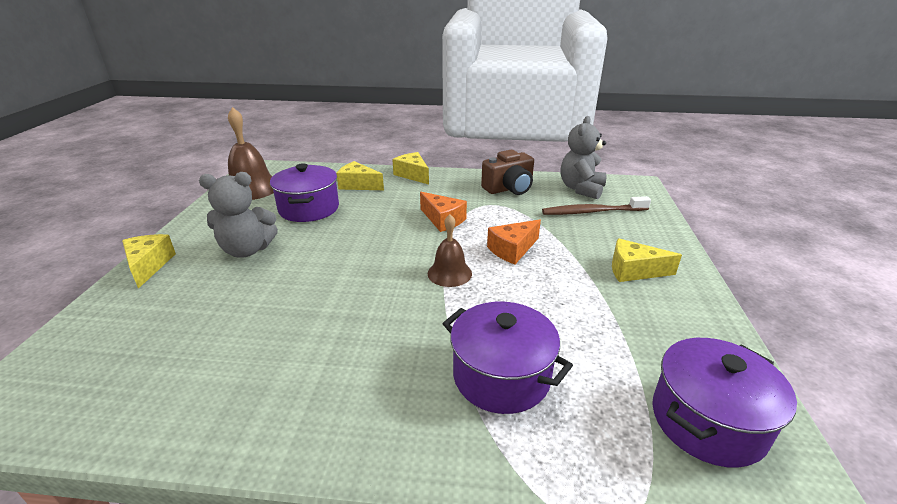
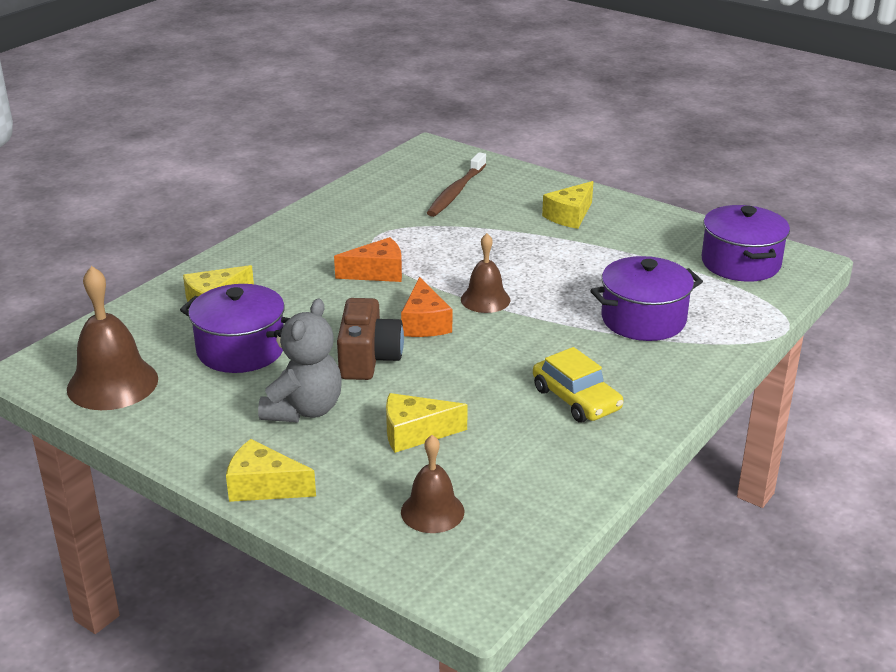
camera: 60 degrees left, 0 degrees up
(118, 348) = (432, 511): none -> brown bell
(321, 376) = (576, 399): none -> yellow car
(412, 175) = (235, 258): yellow cheese -> yellow cheese (415, 433)
(509, 188) = (352, 213): brown camera -> brown camera (368, 359)
(512, 250) = (479, 255): orange cheese -> orange cheese (424, 323)
(581, 189) = (404, 178): grey teddy bear -> none

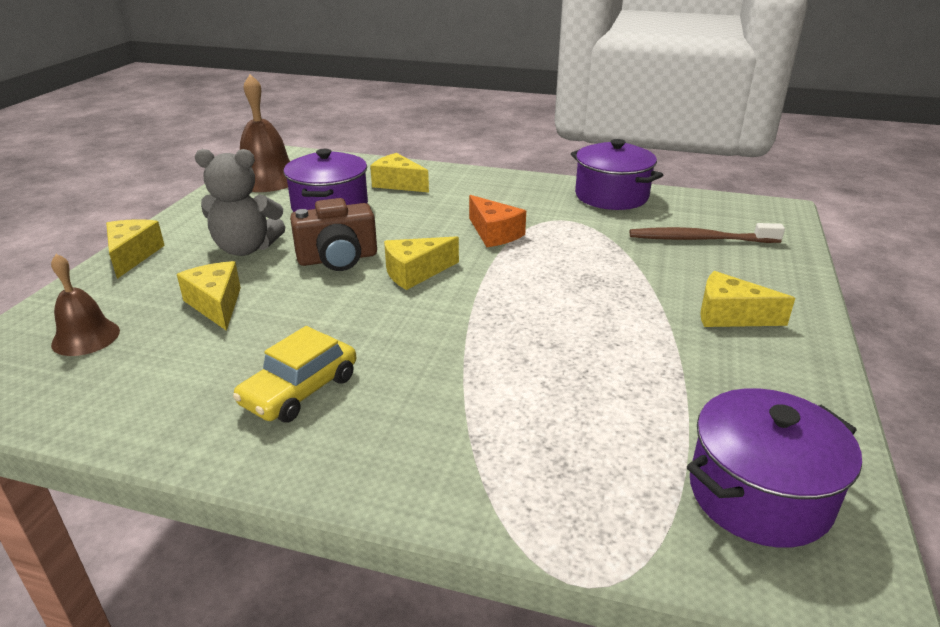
camera: 70 degrees right, 0 degrees up
(424, 323) = (415, 273): orange cheese -> yellow cheese
(485, 299) = (483, 296): brown bell -> none
(643, 319) = (512, 415): purple pot -> purple pot (611, 196)

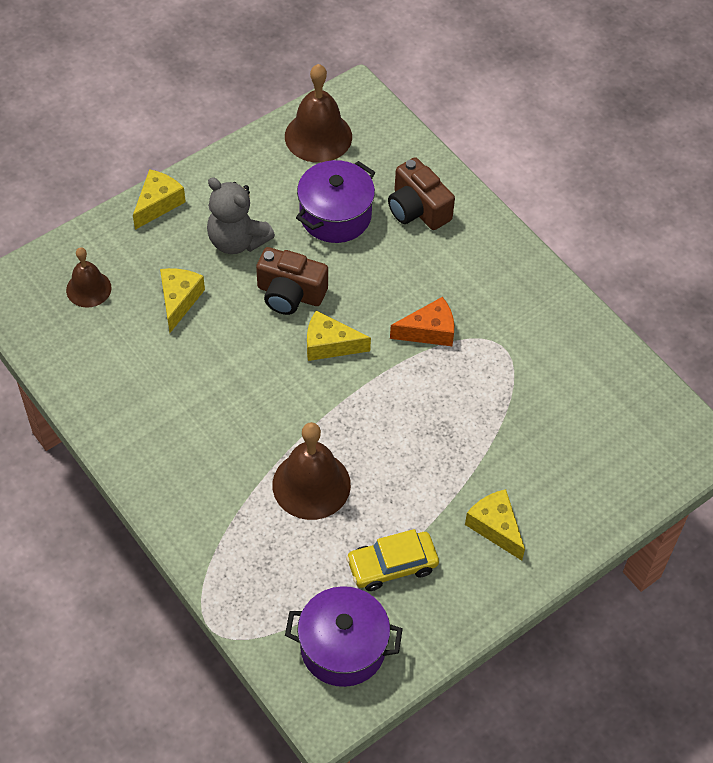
camera: 35 degrees right, 25 degrees up
(300, 390) = (176, 417): yellow car -> yellow car (392, 565)
(398, 184) = (417, 209): yellow cheese -> brown camera
(494, 233) = (429, 331): orange cheese -> orange cheese turned 105 degrees counterclockwise
(523, 370) = (311, 484): none -> brown bell
(611, 196) = (579, 337): purple pot -> none
(700, 239) = (581, 439): brown toothbrush -> none

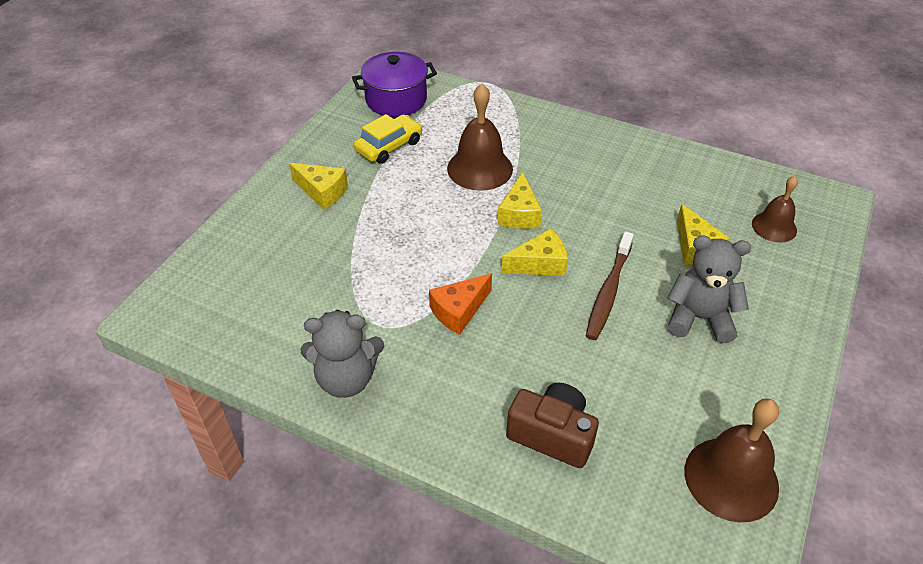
camera: 155 degrees right, 10 degrees down
(158, 204) = (804, 321): yellow cheese -> yellow cheese (519, 214)
(290, 294) = (609, 291): brown camera -> brown toothbrush
(335, 215) = (631, 386): purple pot -> none
(550, 312) = (346, 379): none -> grey teddy bear

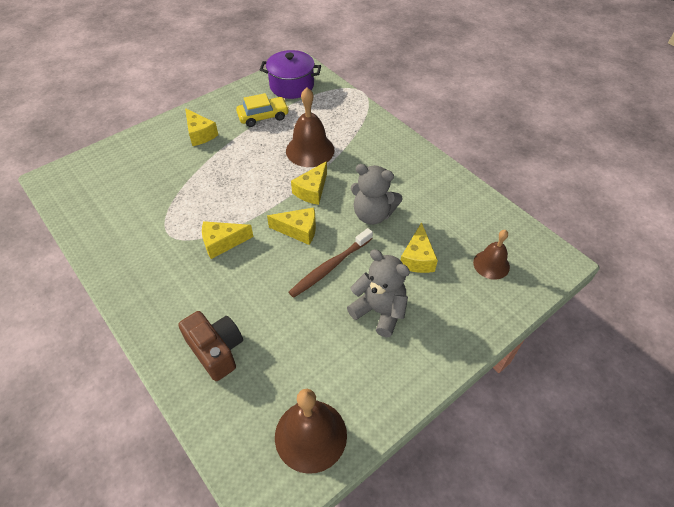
camera: 25 degrees right, 5 degrees up
(346, 379) = (123, 261): grey teddy bear -> grey teddy bear (372, 214)
(459, 311) = (222, 243): orange cheese -> yellow cheese

